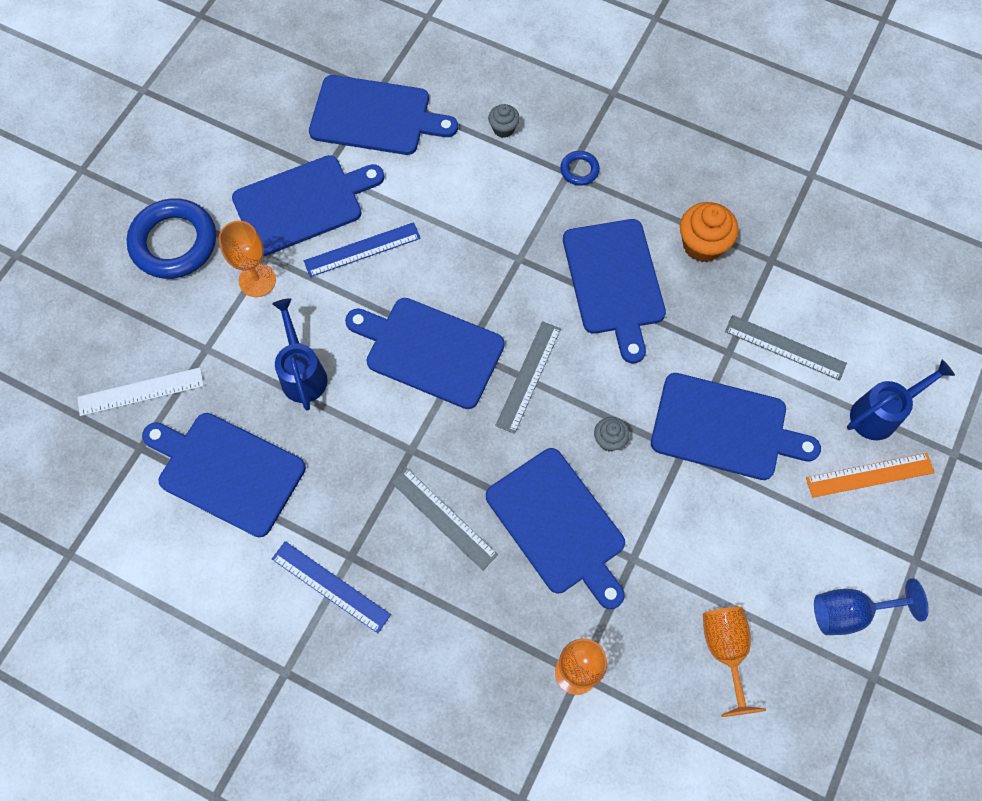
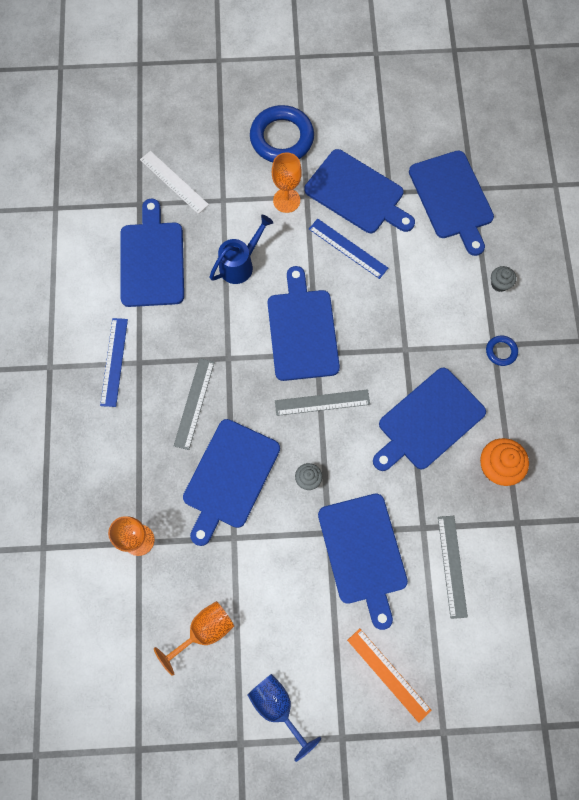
camera: 60 degrees right, 5 degrees up
(880, 414) = (441, 661): blue watering can -> none

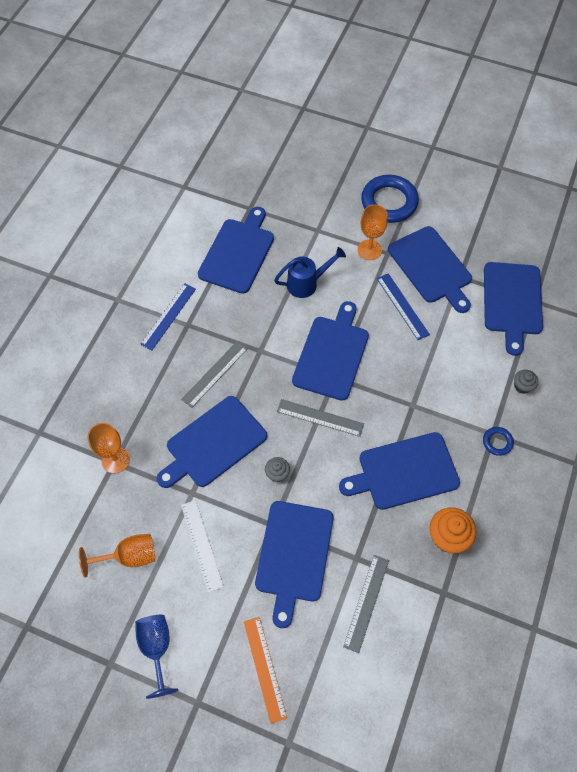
camera: 25 degrees right, 10 degrees down
(174, 182) = (285, 202): white ruler -> white ruler (202, 545)

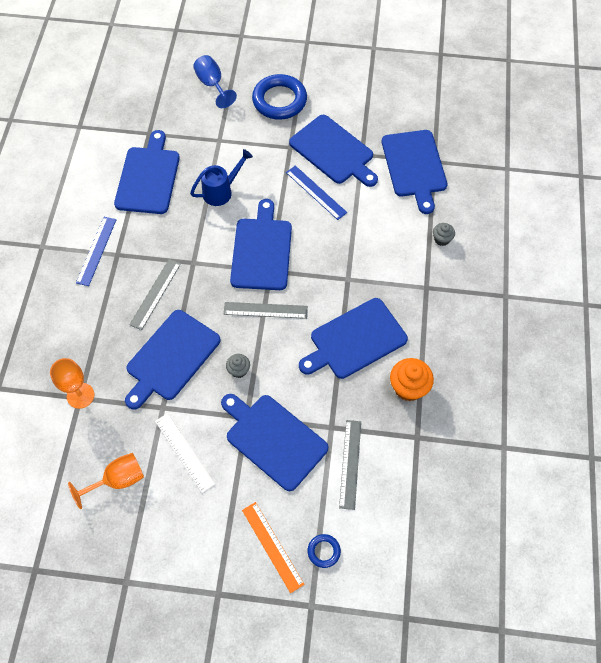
camera: 15 degrees left, 0 degrees up
(156, 648) = (166, 555): blue goblet -> blue goblet (212, 85)
(294, 555) = (273, 439): blue cutting board -> blue cutting board turned 135 degrees clockwise
(369, 250) = (272, 148): orange goblet -> none
(497, 442) = (431, 293): blue ring -> blue ring (324, 551)

